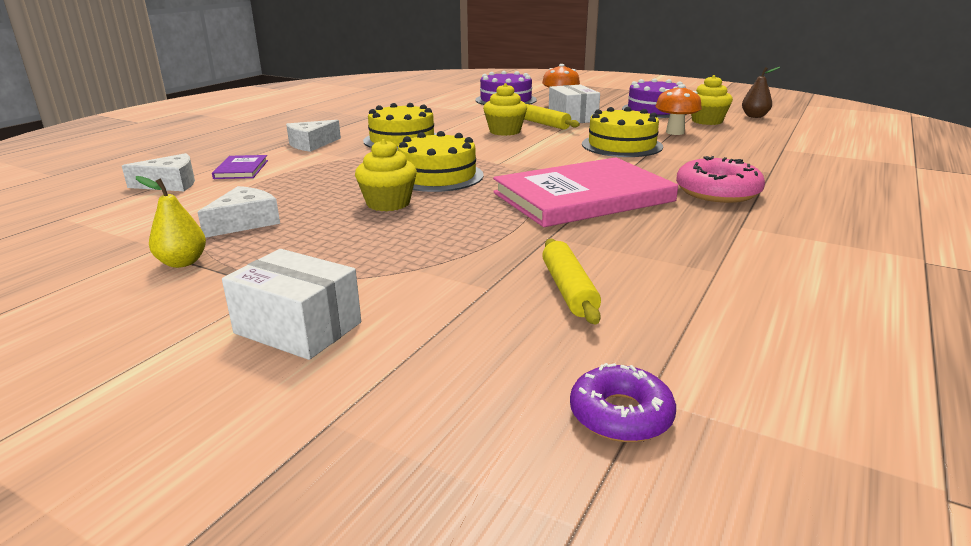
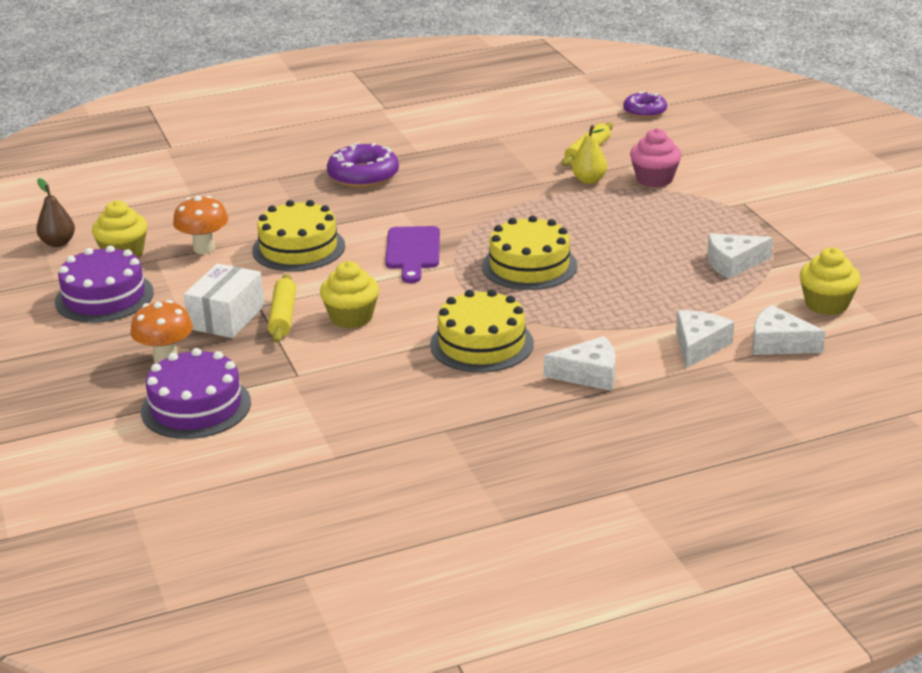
camera: 140 degrees left, 5 degrees up
(182, 262) = (791, 239): yellow pear -> yellow pear (589, 180)
(241, 169) = (698, 346): purple book -> white cheese
(298, 328) = (743, 177): white box -> none
(388, 203) = (608, 247): yellow cupcake -> yellow cupcake (826, 304)
(426, 281) = (654, 179): none -> pink cupcake
(543, 162) = (413, 251): none -> purple cutting board
(583, 197) = (461, 203): pink book -> none
(717, 192) = (363, 175): pink donut -> purple donut

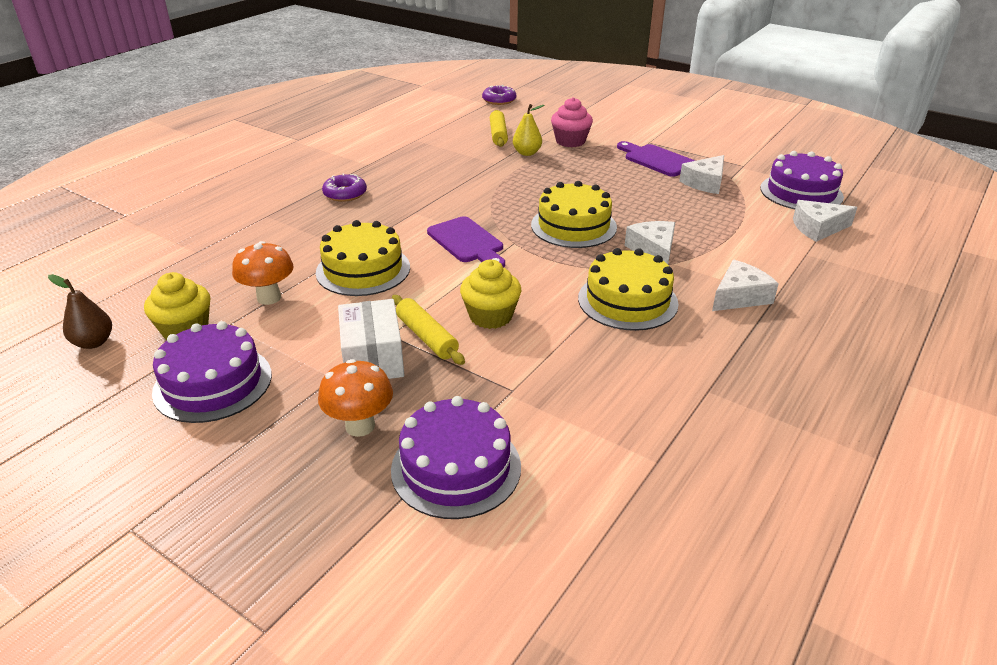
camera: 35 degrees left, 5 degrees up
(363, 175) = (345, 194): purple donut -> purple donut, size x0.65
(698, 346) = (774, 247): white cheese -> white cheese (653, 251)
(719, 225) = (656, 160): none -> purple cutting board
(826, 304) = (801, 192): yellow cupcake -> purple cake

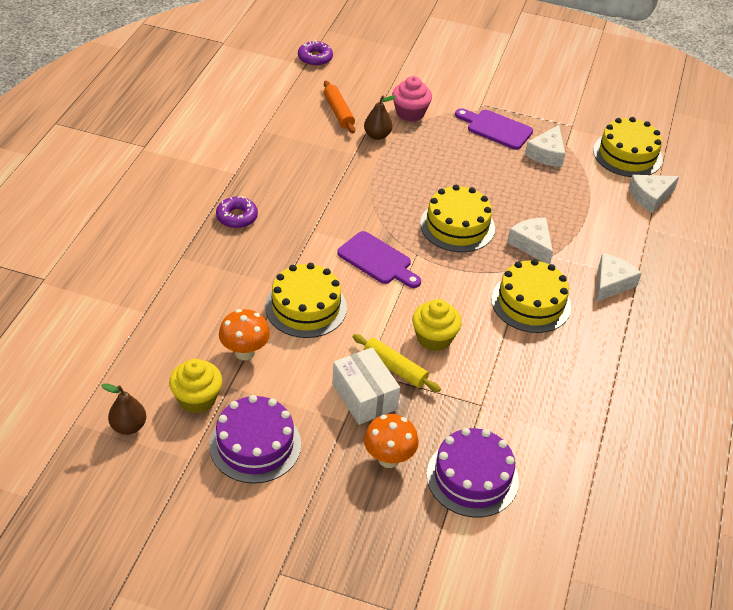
camera: 20 degrees left, 10 degrees up
(498, 134) = (338, 112): yellow rolling pin -> orange rolling pin
(527, 153) = (377, 135): yellow pear -> brown pear
(801, 192) = (627, 154): purple cake -> yellow cake

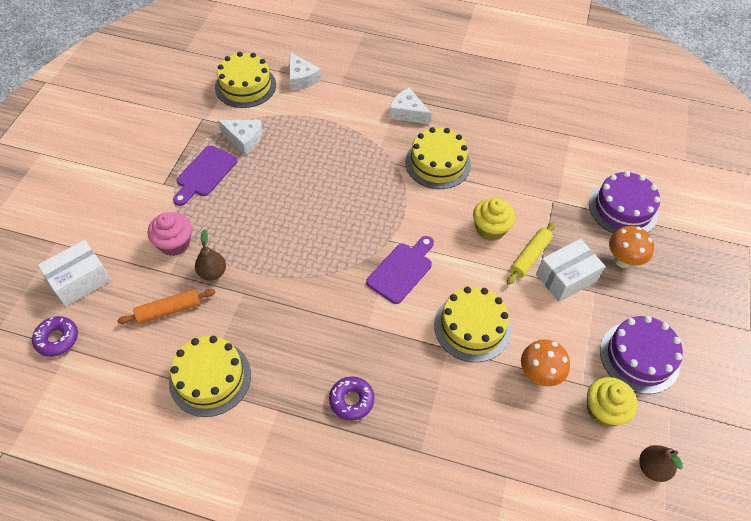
camera: 90 degrees left, 10 degrees up
(370, 65) = (80, 281): none -> white box
(457, 226) = (348, 209): yellow cake -> yellow cake (210, 378)
(532, 244) = (368, 158): white cheese -> none

